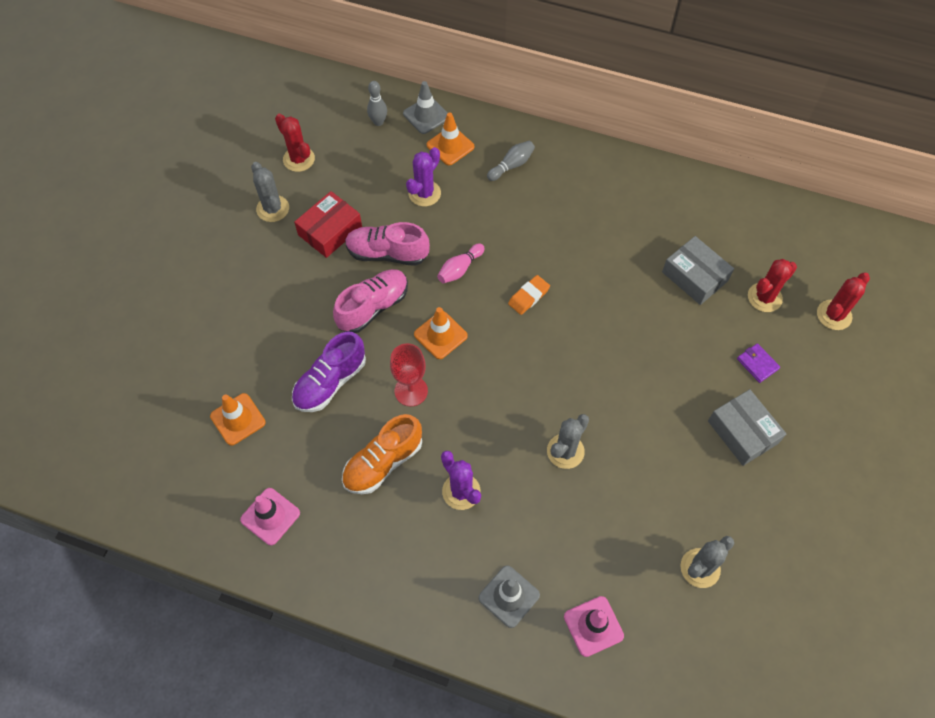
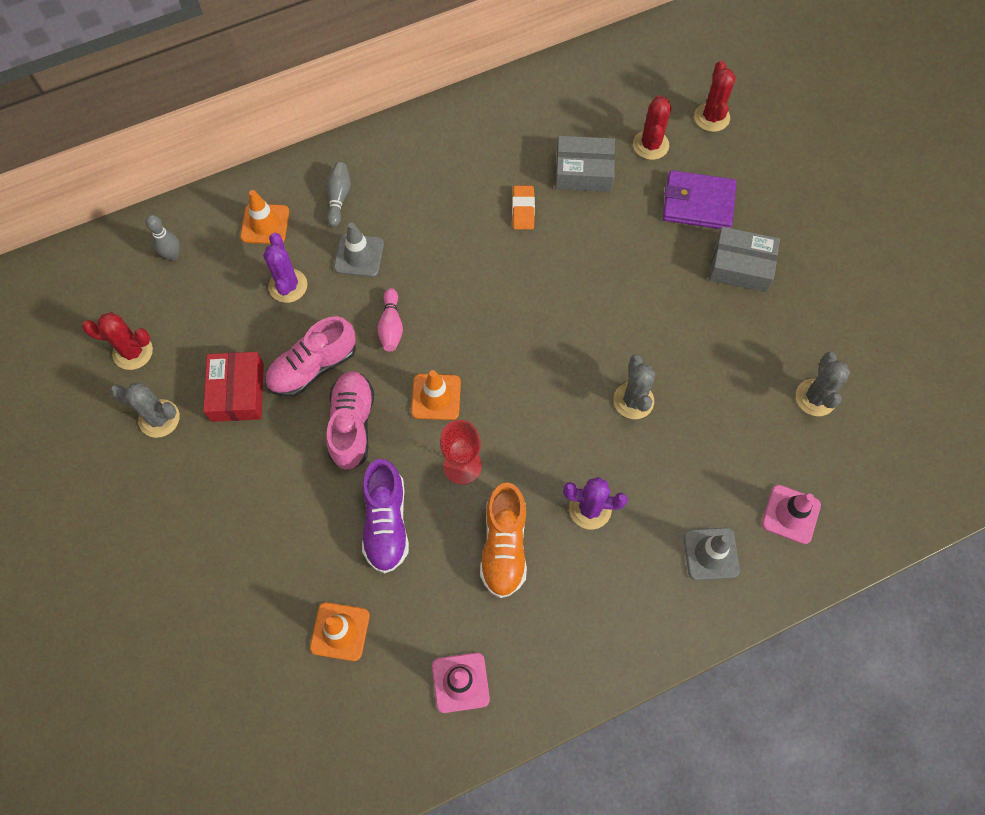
camera: 45 degrees left, 5 degrees up
(426, 115) = (212, 213): grey traffic cone -> grey traffic cone (359, 255)
(528, 297) = (473, 300): orange eraser -> orange eraser (523, 210)
(757, 364) = (698, 203): purple wallet -> purple wallet, size x1.94

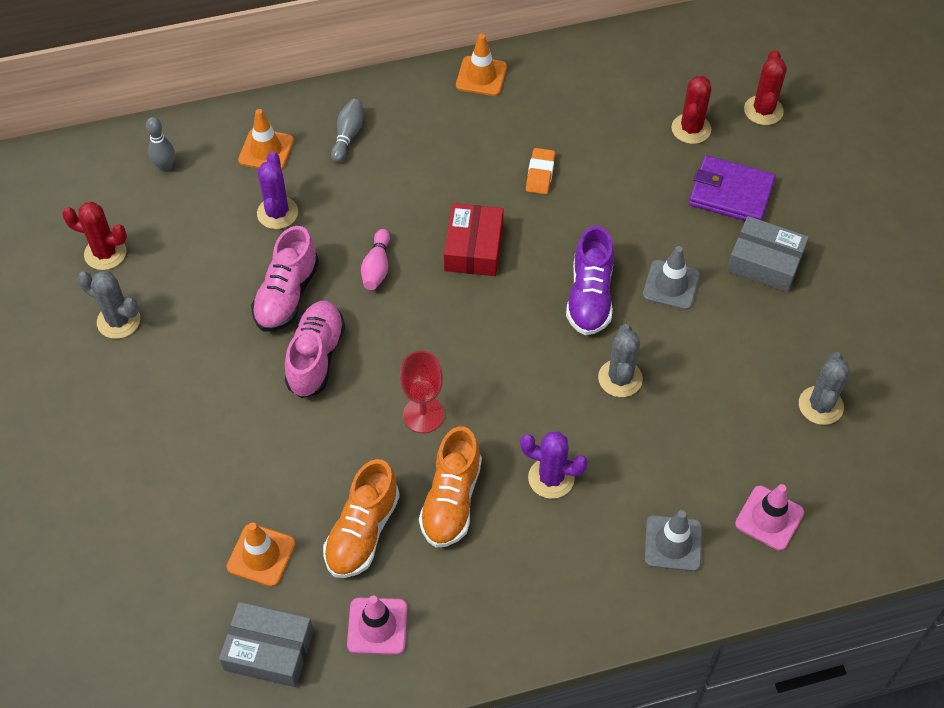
camera: 10 degrees right, 10 degrees down
(237, 392) = (204, 307): red box -> red box (473, 248)
(313, 367) = (287, 295): pink shoe -> pink shoe turned 45 degrees counterclockwise
(359, 255) = (357, 194): grey traffic cone -> grey traffic cone (671, 285)
(386, 522) = (331, 457): purple shoe -> purple shoe (590, 296)
(429, 591) = (362, 531): none -> orange shoe
(436, 397) = (409, 343): orange traffic cone -> orange traffic cone (481, 76)
(583, 171) = (613, 145): grey box -> grey box (269, 650)

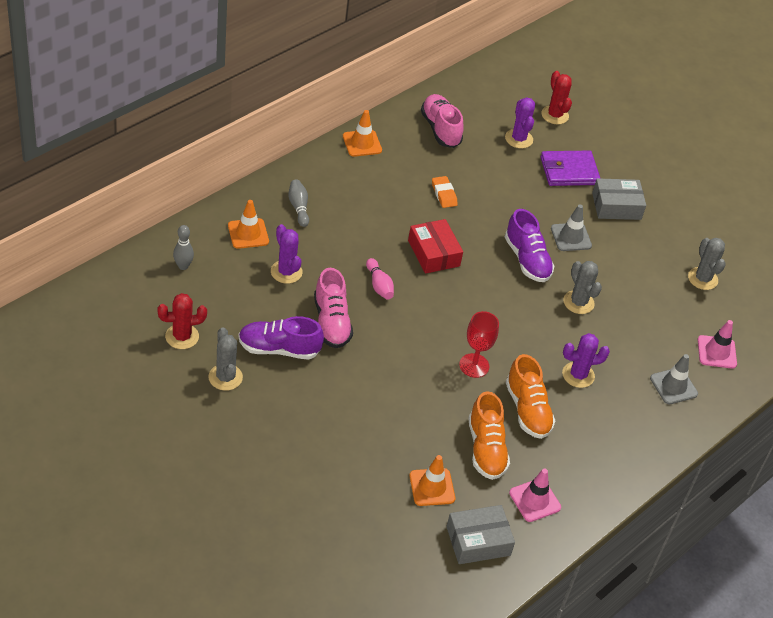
camera: 35 degrees left, 10 degrees down
(118, 321) = (225, 377): grey cactus -> grey cactus turned 75 degrees clockwise
(203, 307) = (279, 349): none -> purple shoe
(316, 357) = (379, 354): pink shoe -> pink shoe (440, 129)
(691, 129) = (519, 139): red cactus -> purple cactus

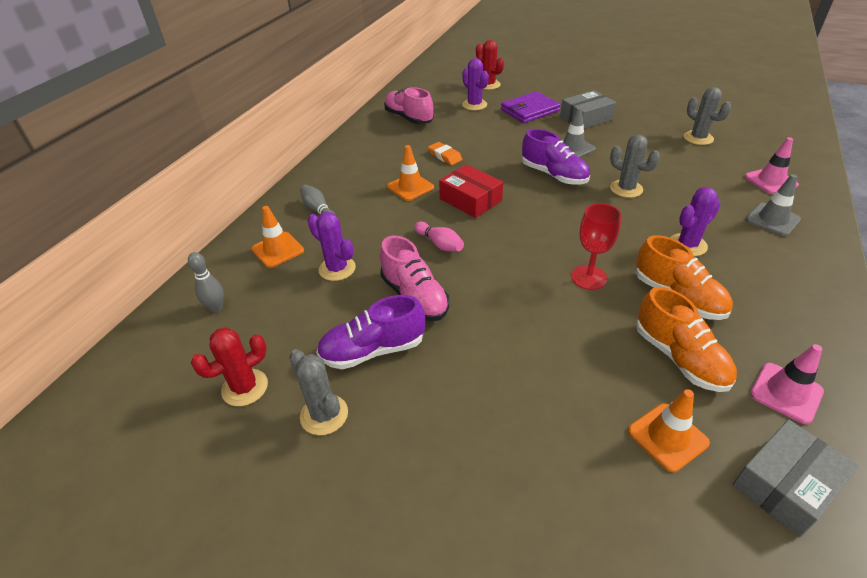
camera: 15 degrees left, 5 degrees down
(362, 143) = (349, 147): orange traffic cone -> orange traffic cone (410, 187)

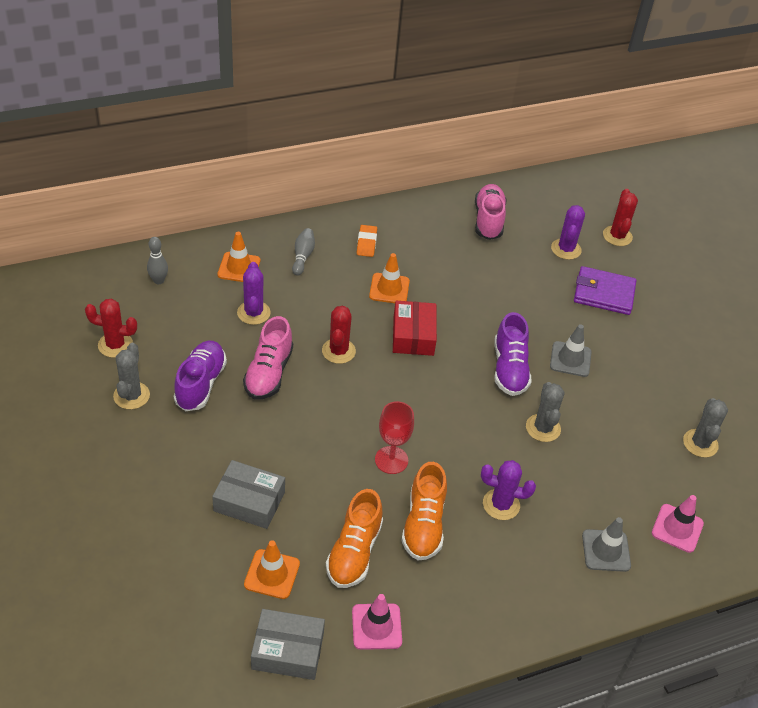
camera: 40 degrees right, 5 degrees up
(373, 350) = (201, 384): purple shoe -> purple shoe turned 75 degrees clockwise
(440, 244) = (338, 351): pink bowling pin -> red cactus
(445, 156) = (457, 282): orange eraser -> orange eraser (366, 243)
(586, 118) = (638, 341): grey box -> grey box (249, 501)

